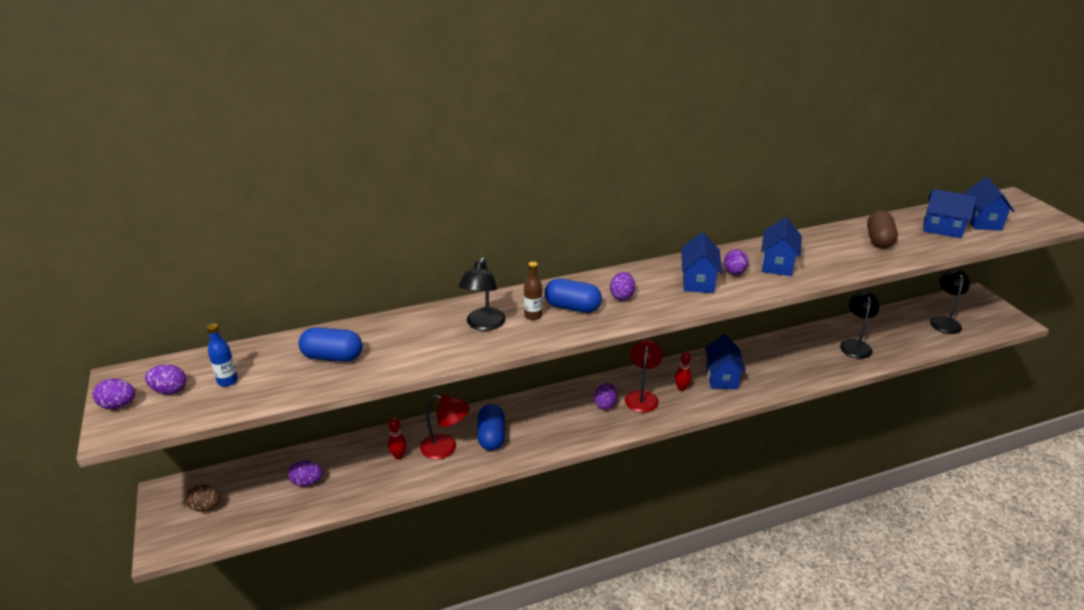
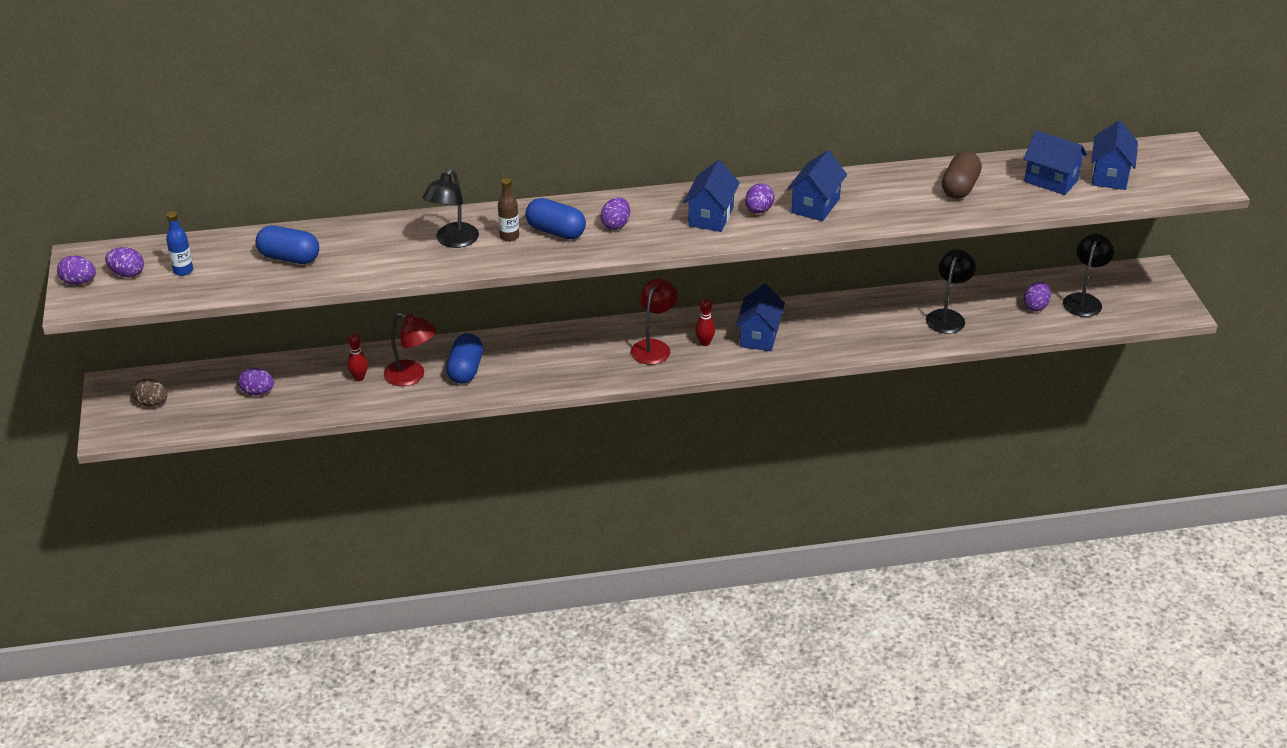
camera: 10 degrees right, 5 degrees up
(605, 404) = (606, 351): purple egg -> purple egg (1035, 306)

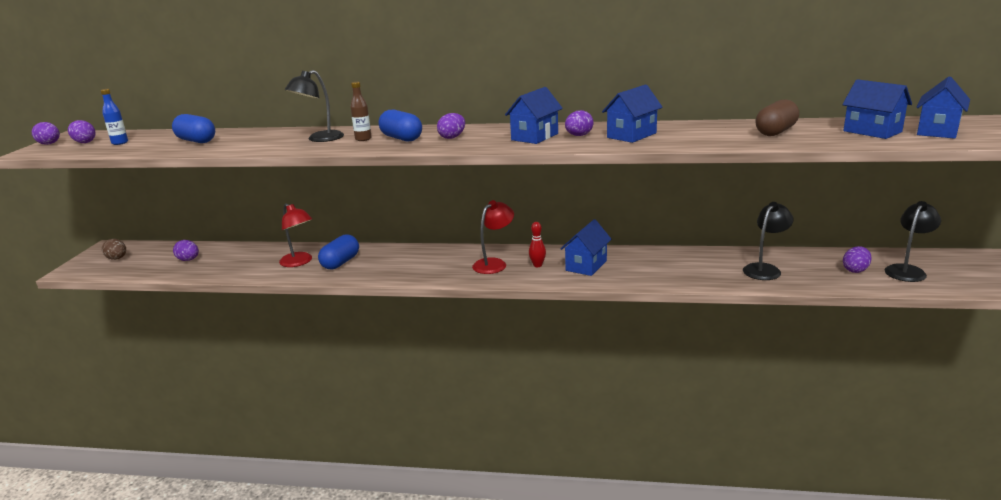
camera: 20 degrees right, 15 degrees down
(359, 378) = (263, 259): red bowling pin -> none

